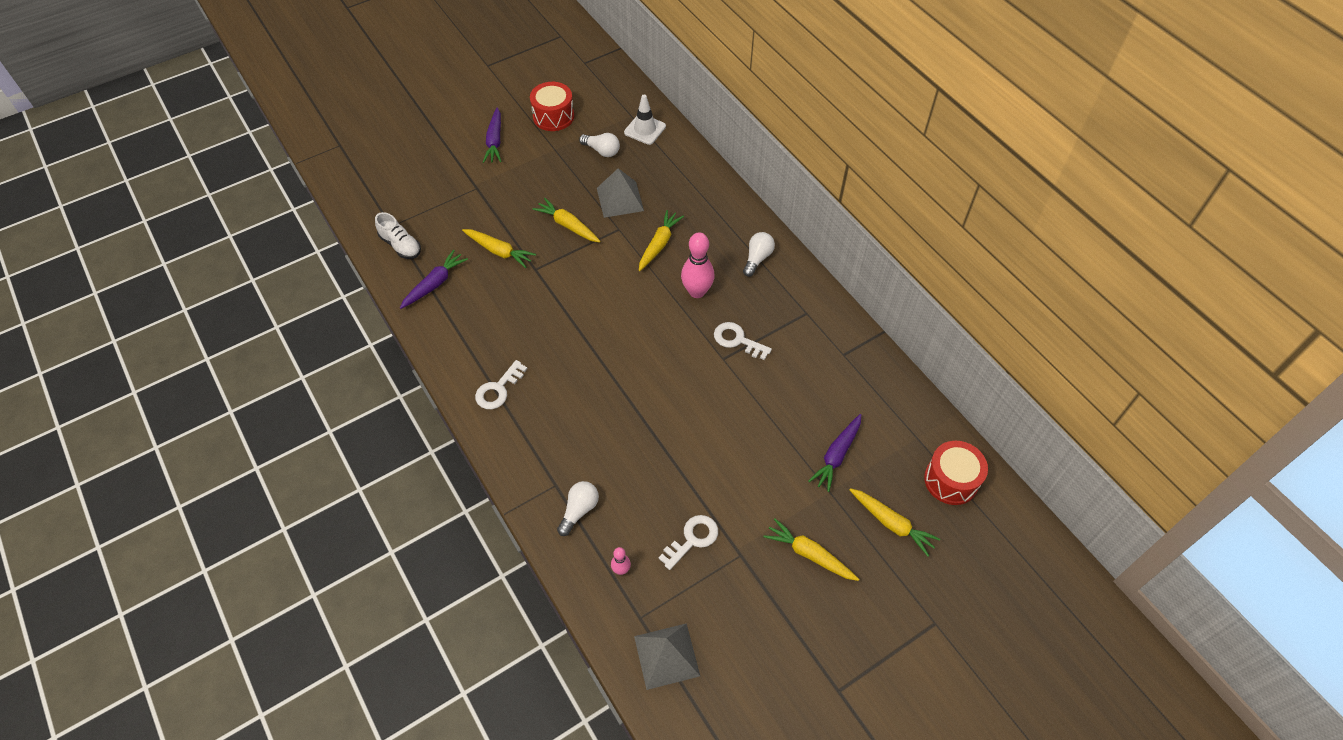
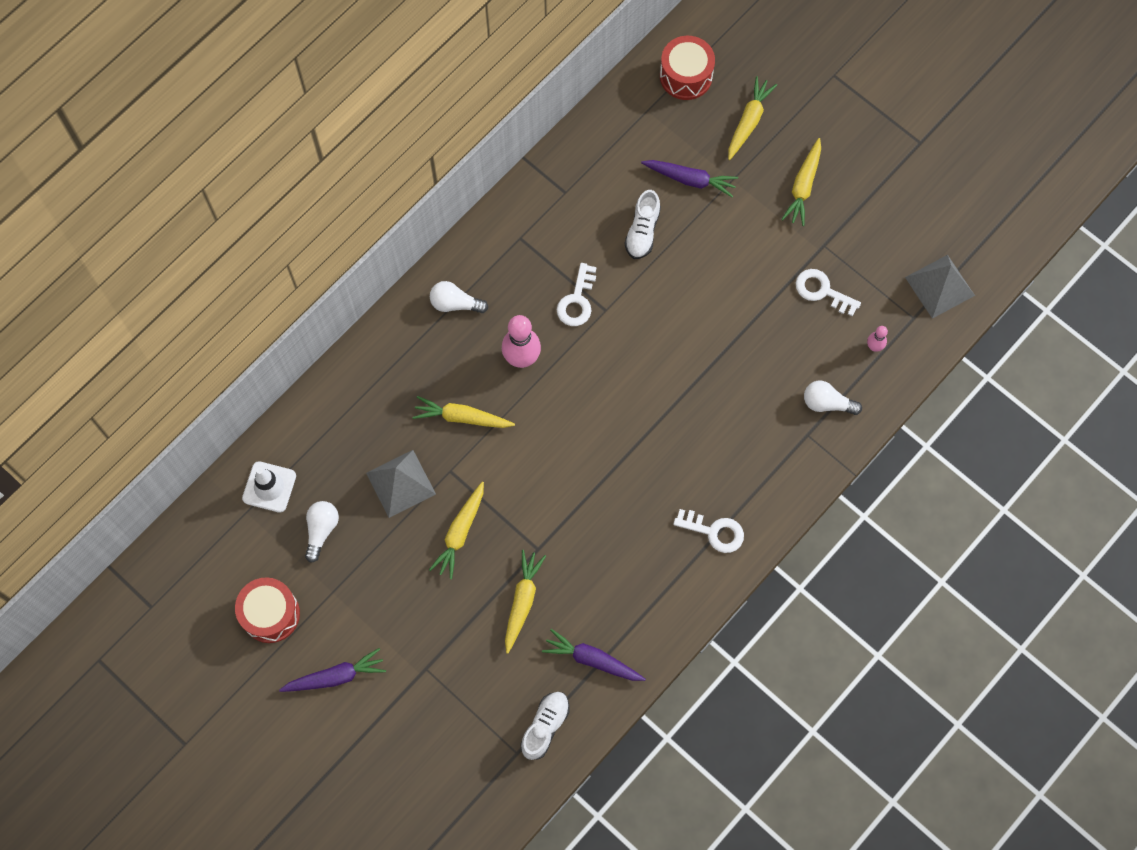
camera: 105 degrees left, 15 degrees up
(791, 404) = (642, 231): none -> white shoe

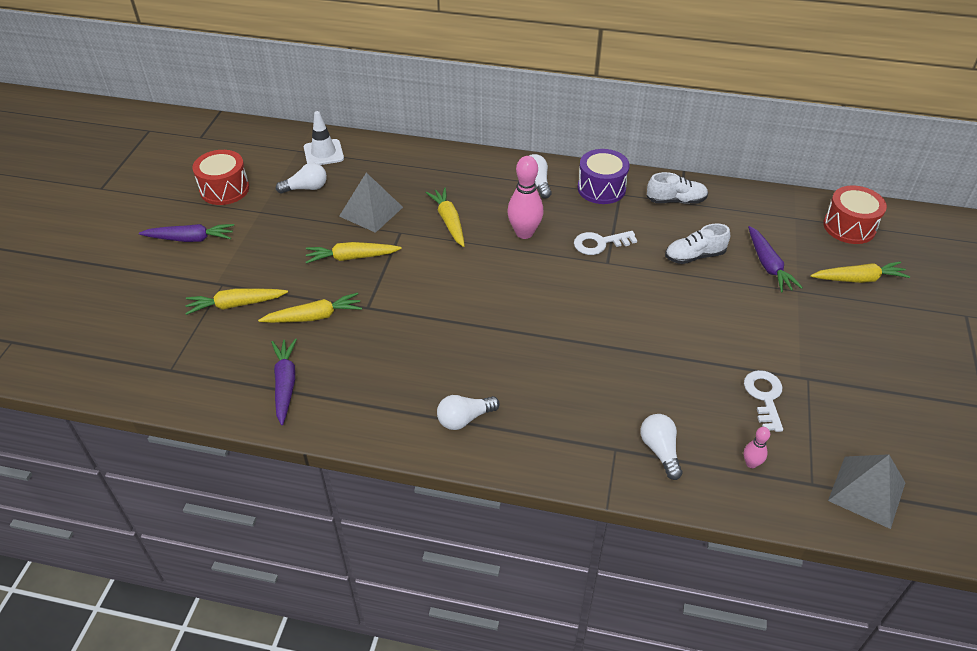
camera: 60 degrees right, 25 degrees down
(336, 676) = (190, 239): purple carrot -> purple carrot turned 45 degrees counterclockwise
(501, 249) = (601, 188): none -> purple drum
(545, 726) = (204, 378): white shoe -> white shoe (676, 200)
(714, 531) = (464, 419): white key -> white light bulb
(803, 186) = (844, 339): yellow carrot -> yellow carrot (236, 305)

